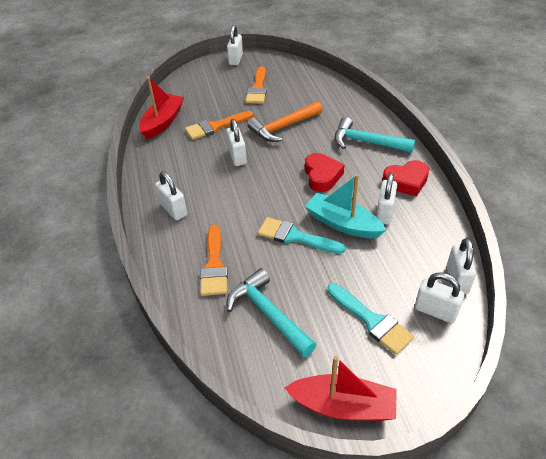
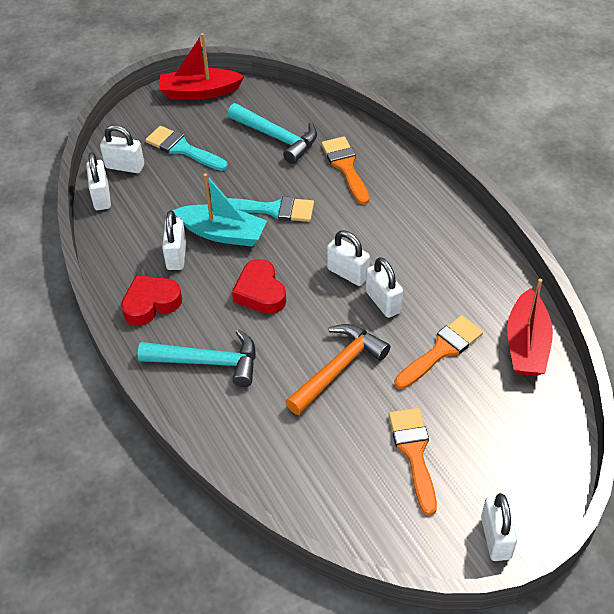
camera: 165 degrees right, 5 degrees up
(173, 210) = (422, 214): white padlock -> white padlock (348, 273)

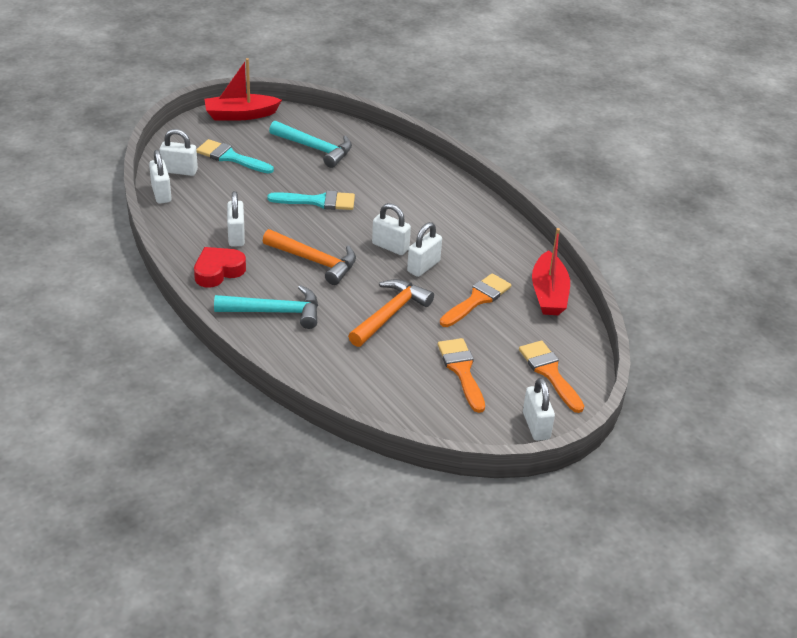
camera: 10 degrees left, 10 degrees down
(223, 233) = (276, 219): turquoise boat -> none
(260, 292) = (315, 261): red heart -> orange hammer
(345, 167) = (379, 170): orange brush -> orange brush (550, 373)
(383, 302) = (423, 266): white padlock -> white padlock turned 75 degrees clockwise

